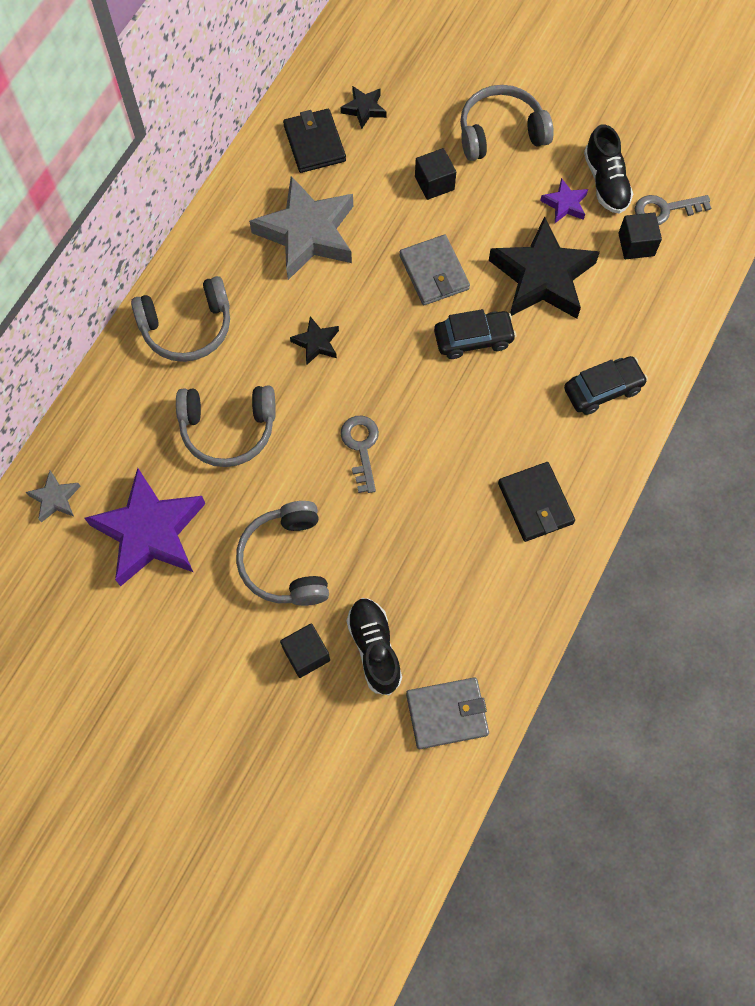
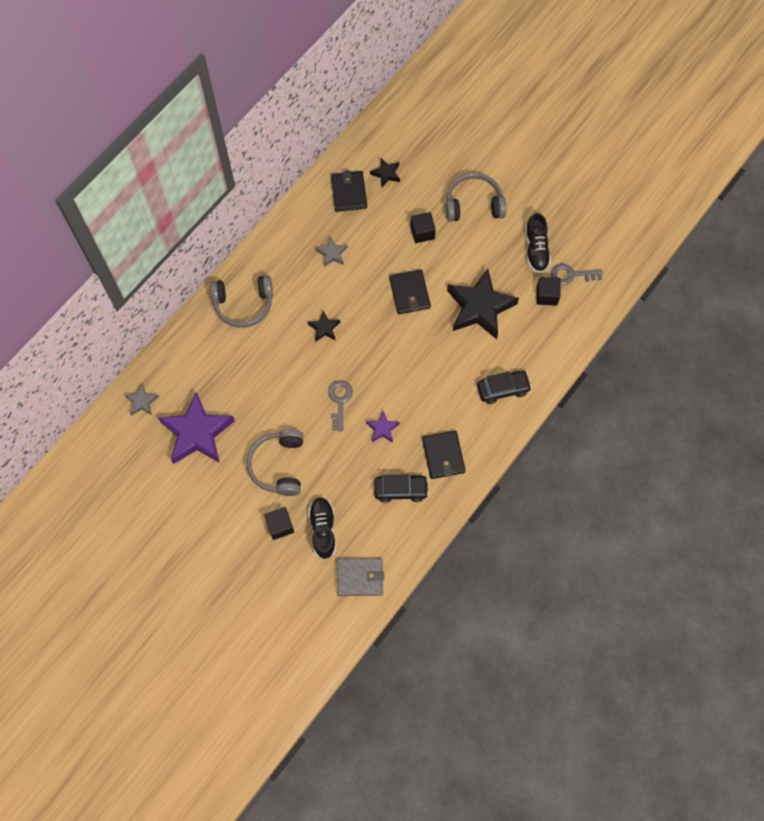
camera: 10 degrees right, 0 degrees up
(228, 429) = (257, 375): grey headphones -> none
(307, 233) = (332, 254): grey star -> grey star, size x0.45
(434, 272) = (409, 293): grey wallet -> black wallet
(473, 339) = (426, 342): black car -> black car (401, 490)
(565, 204) = (505, 260): purple star -> purple star (382, 429)

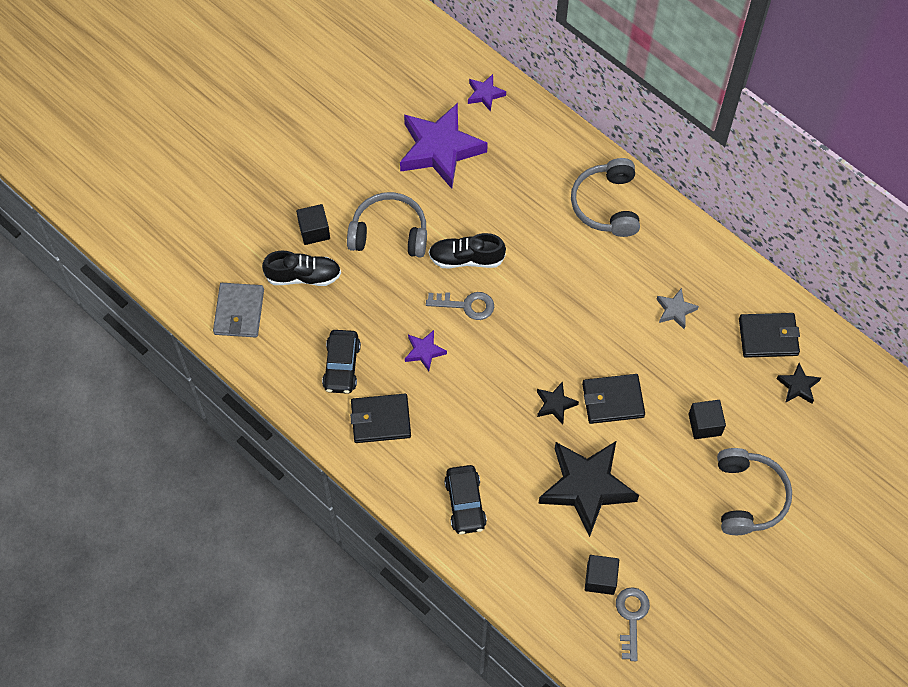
camera: 95 degrees right, 5 degrees down
(142, 402) = (485, 94): grey star -> purple star
(324, 328) = (568, 294): black star -> black star (555, 404)
(536, 249) = (673, 573): black shoe -> black shoe (466, 258)

